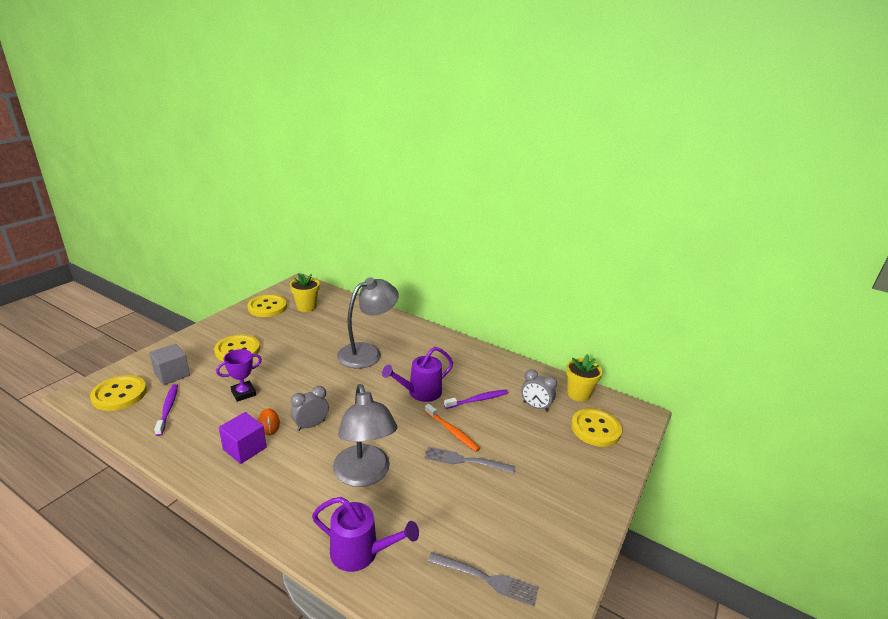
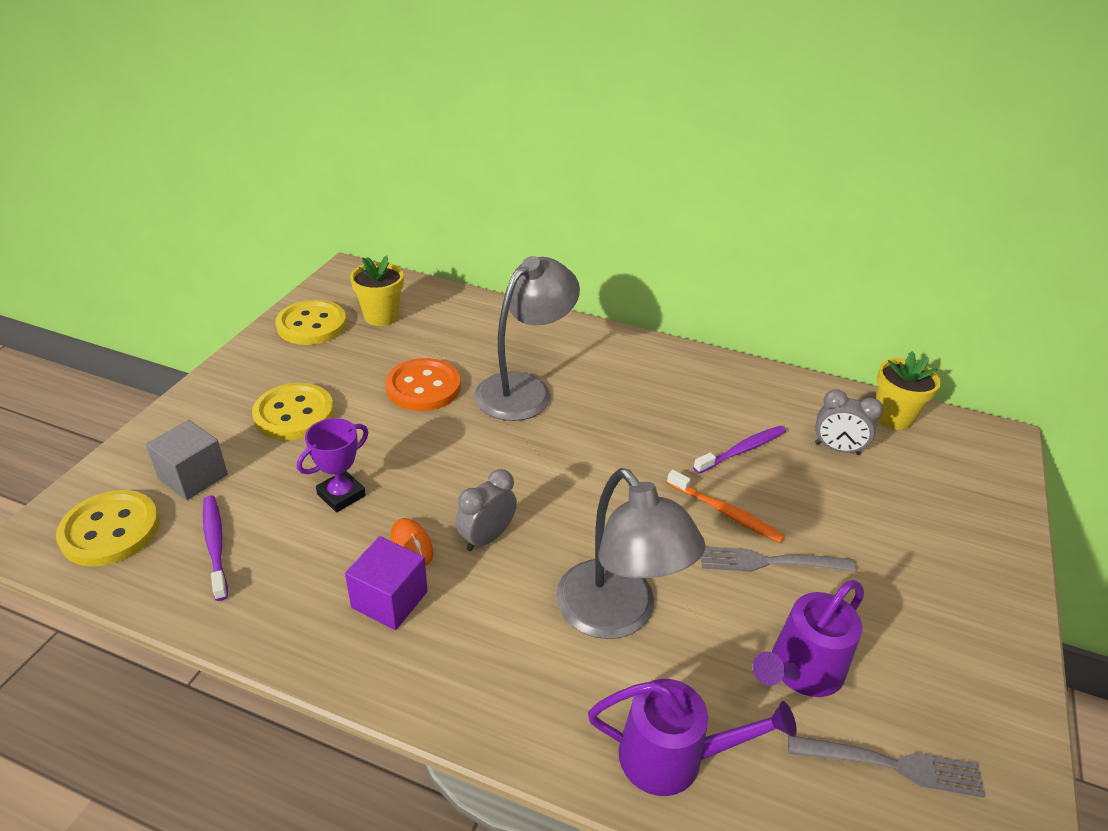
camera: 10 degrees left, 10 degrees up
(312, 345) = (423, 387): none -> orange button
(420, 392) = (644, 450): purple watering can -> purple watering can (800, 671)
(595, 429) = (944, 474): yellow button -> none

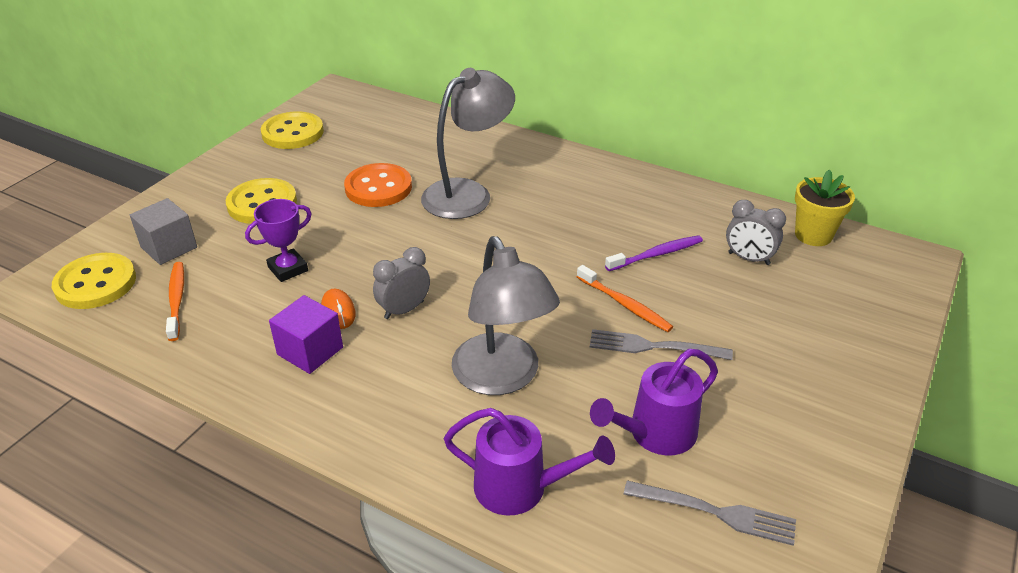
camera: 10 degrees right, 0 degrees up
(215, 545) = (177, 300): purple toothbrush -> orange toothbrush
(381, 316) = (355, 128): yellow flower pot -> none

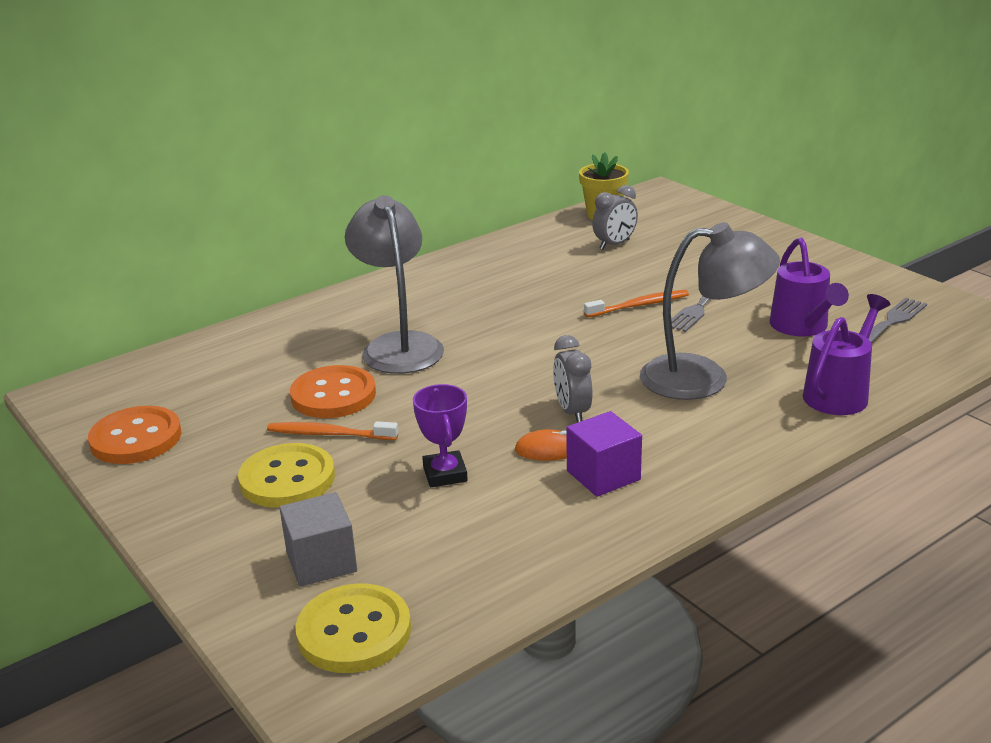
camera: 65 degrees left, 10 degrees down
(177, 300) = (445, 562): orange toothbrush -> orange toothbrush (329, 434)
(293, 133) = (136, 438): yellow button -> orange button
(656, 254) = (580, 278): purple toothbrush -> none

